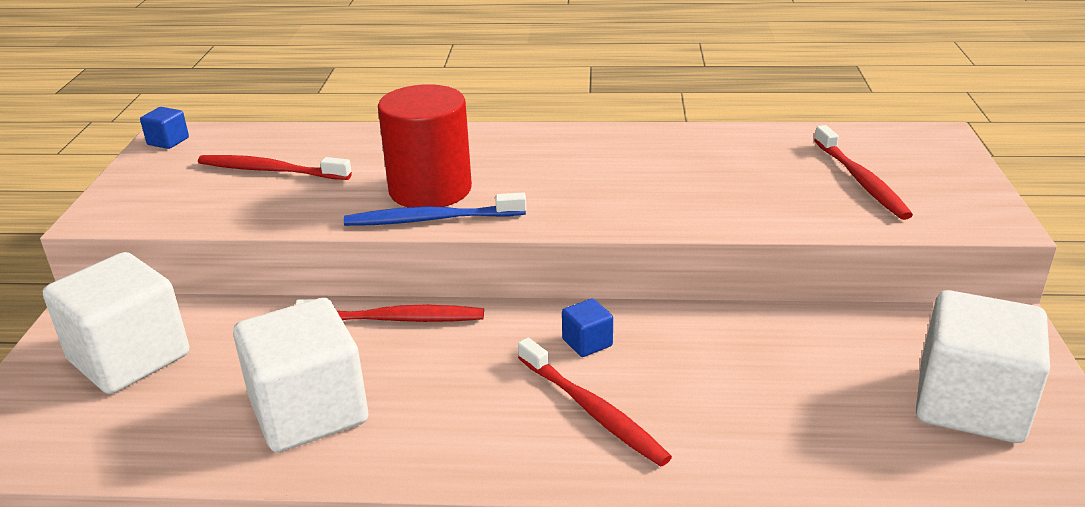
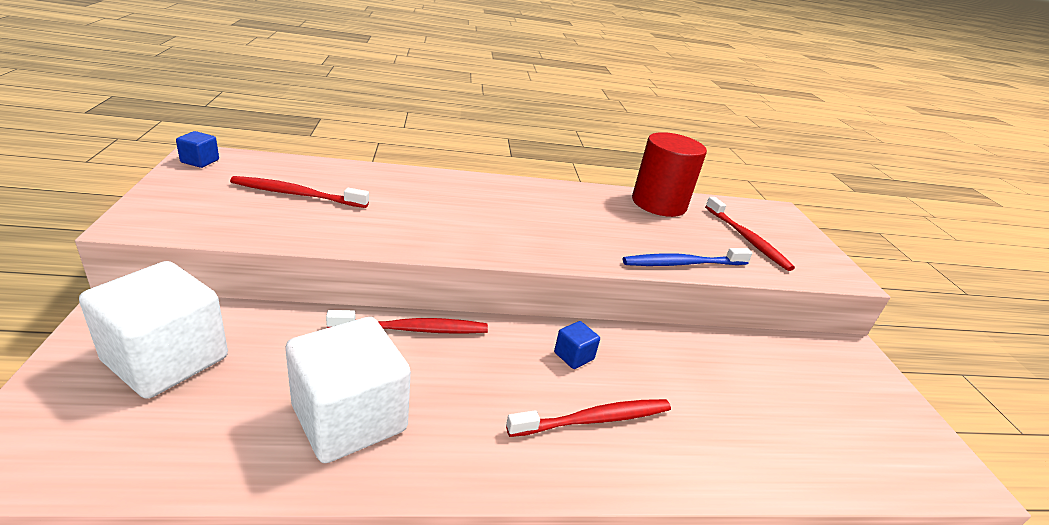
camera: 15 degrees left, 0 degrees up
(430, 189) = (436, 221): red cylinder -> red cylinder (658, 203)
(430, 219) = (443, 247): blue toothbrush -> blue toothbrush (682, 264)
(593, 411) = (595, 419): red toothbrush -> red toothbrush turned 60 degrees counterclockwise
(969, 404) = (859, 415): white cube -> none

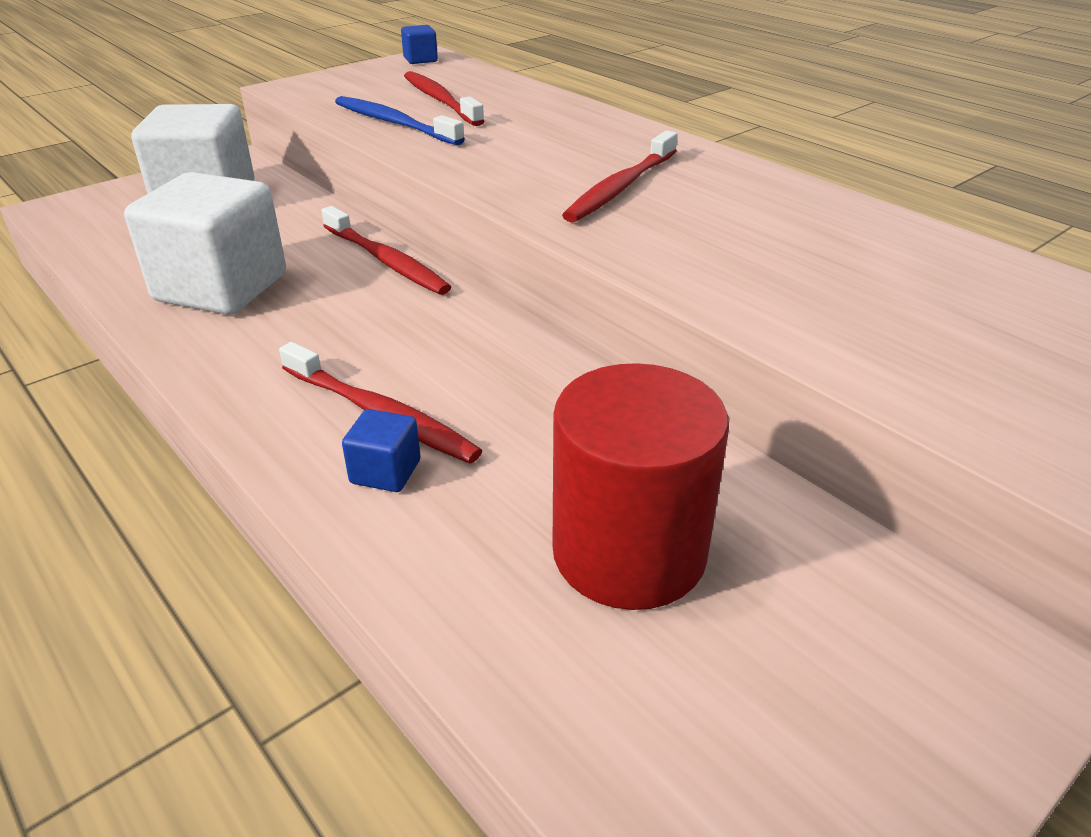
camera: 60 degrees right, 5 degrees up
(573, 356) = (483, 361): blue cube -> blue cube (385, 472)
(658, 203) = (922, 247): red cylinder -> red cylinder (629, 552)
(682, 264) = (756, 313): blue toothbrush -> blue toothbrush (394, 123)
(747, 239) = (1004, 350): red toothbrush -> red toothbrush (620, 188)

